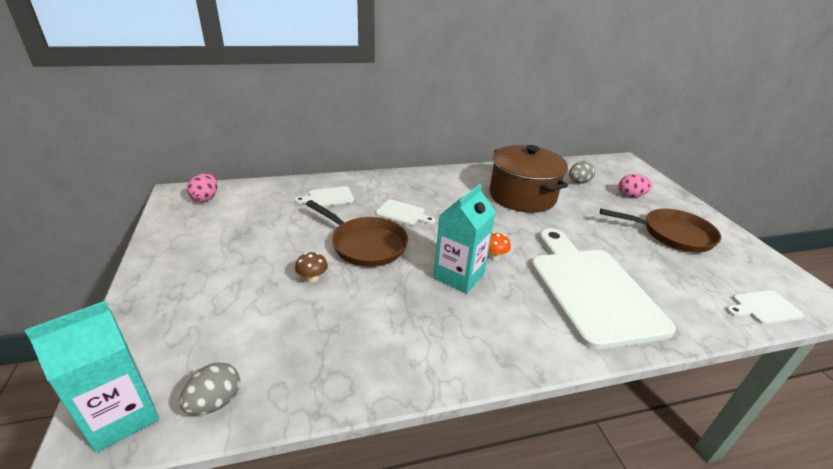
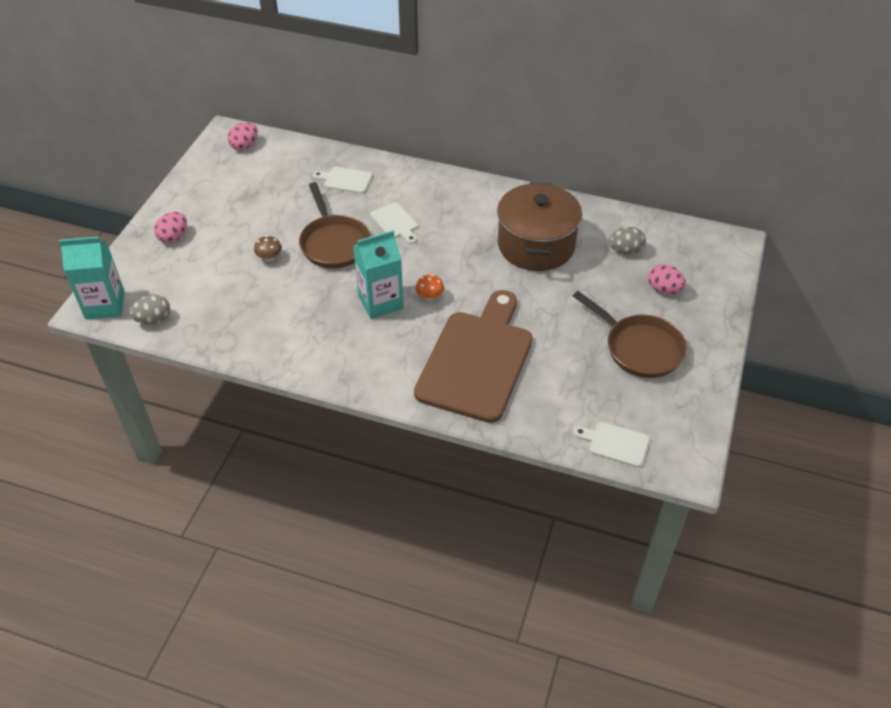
camera: 35 degrees right, 15 degrees up
(179, 297) = (173, 237): none -> pink egg
(591, 290) = (477, 360): white cutting board -> brown cutting board

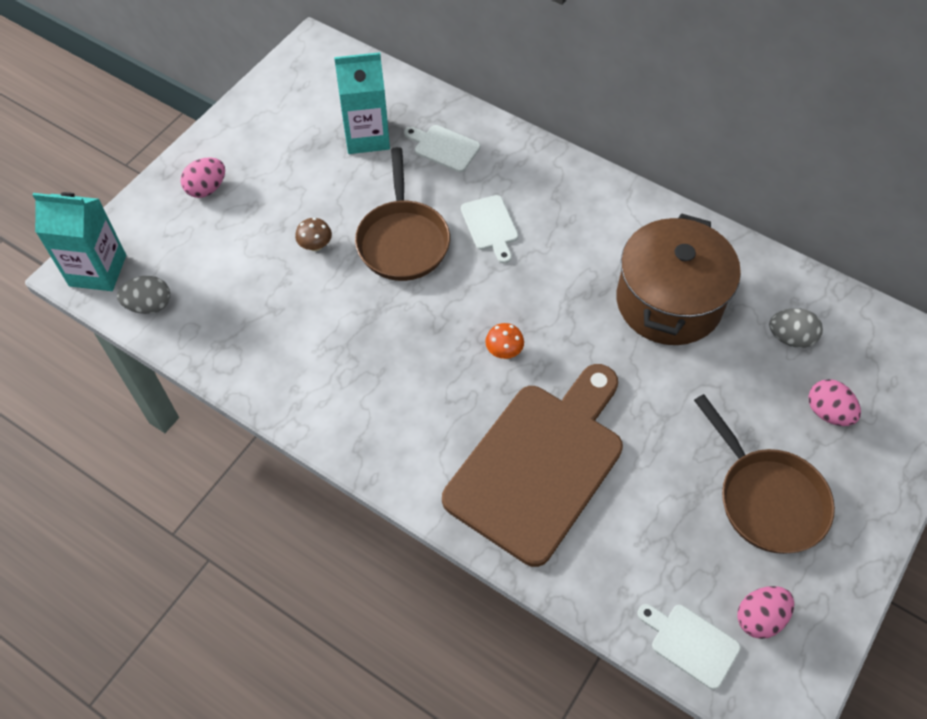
camera: 15 degrees right, 10 degrees up
(244, 146) = (331, 70): pink egg -> pink egg (759, 617)
(380, 302) = (438, 344): turquoise carton -> turquoise carton (367, 136)

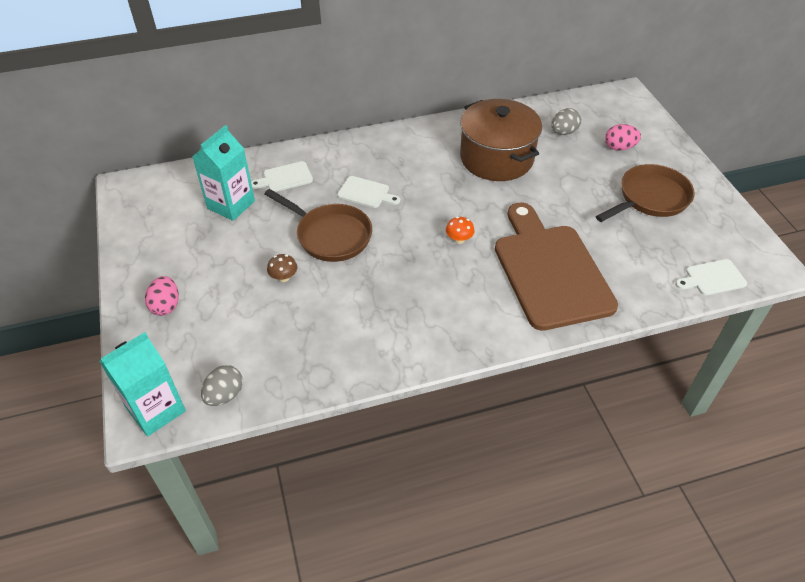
camera: 50 degrees left, 10 degrees down
(759, 617) = (717, 243): pink egg -> none
(767, 499) = (650, 198): brown pan -> brown pan turned 45 degrees counterclockwise

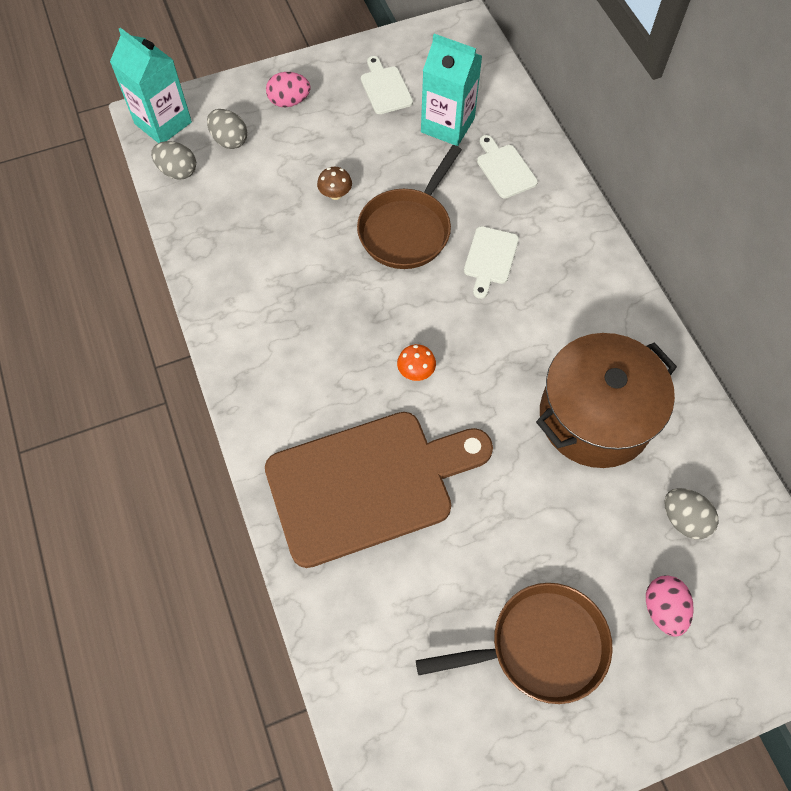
camera: 85 degrees right, 15 degrees up
(198, 352) = (229, 140): none -> grey egg
(650, 198) = (540, 646): brown pan -> brown pan turned 60 degrees counterclockwise
(712, 278) = (371, 719): white cutting board -> white cutting board (385, 88)

